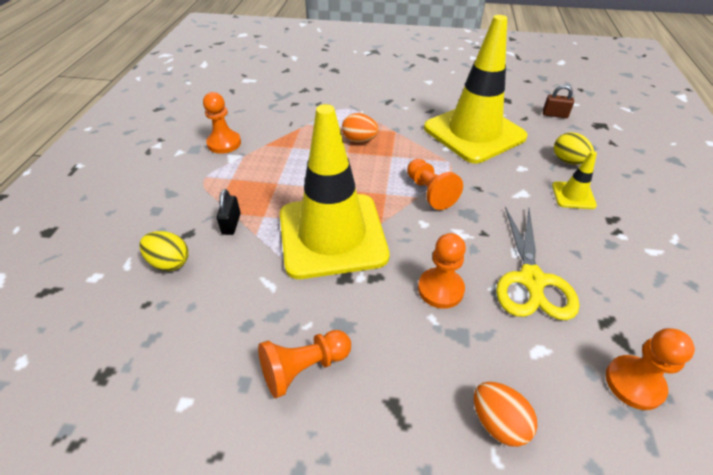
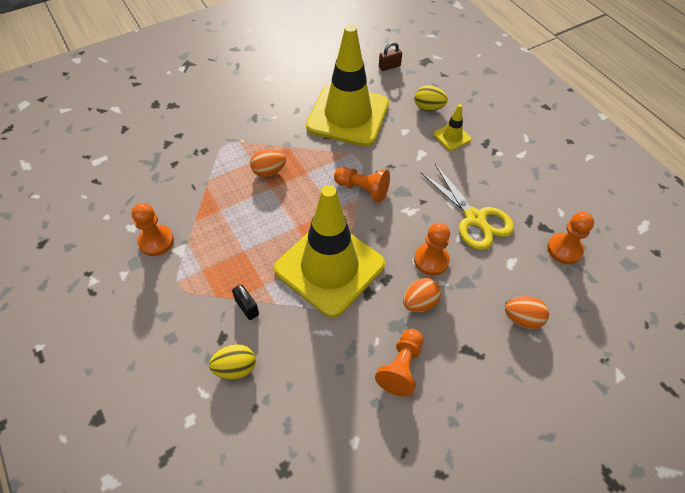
camera: 40 degrees left, 10 degrees up
(387, 320) = (419, 303): none -> orange egg

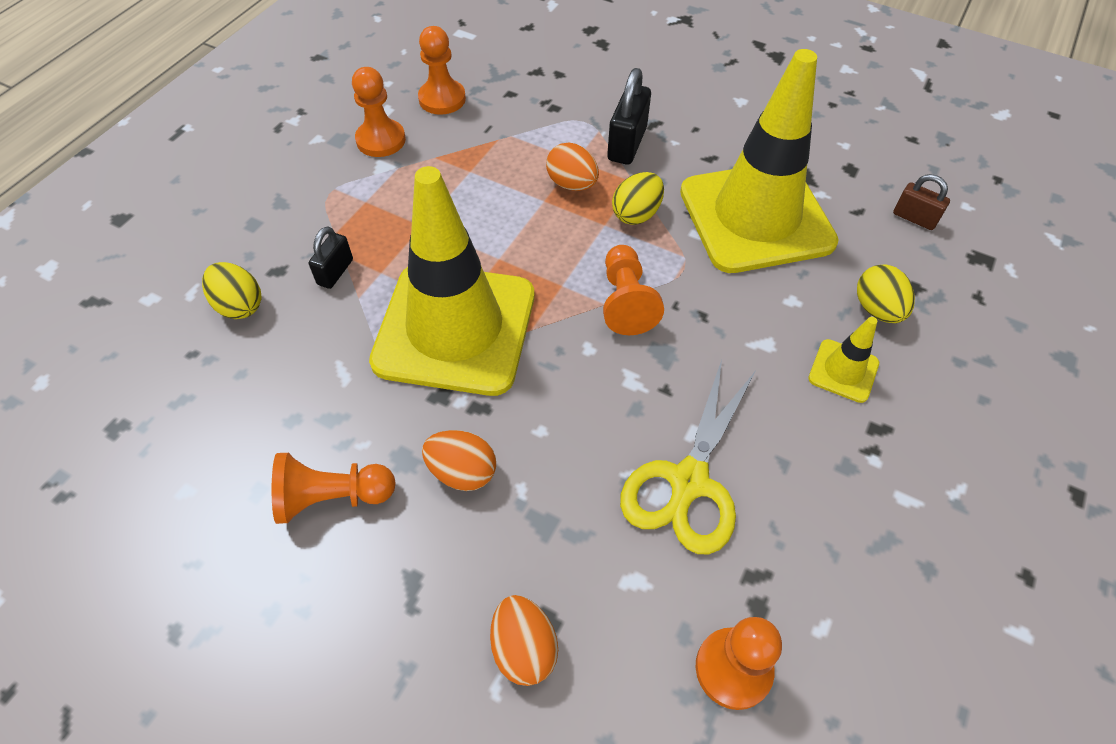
camera: 60 degrees right, 0 degrees up
(259, 135) = (627, 144): none -> black padlock
(311, 157) = (636, 214): none -> yellow egg
(431, 260) = (555, 453): orange pawn -> orange pawn (442, 99)

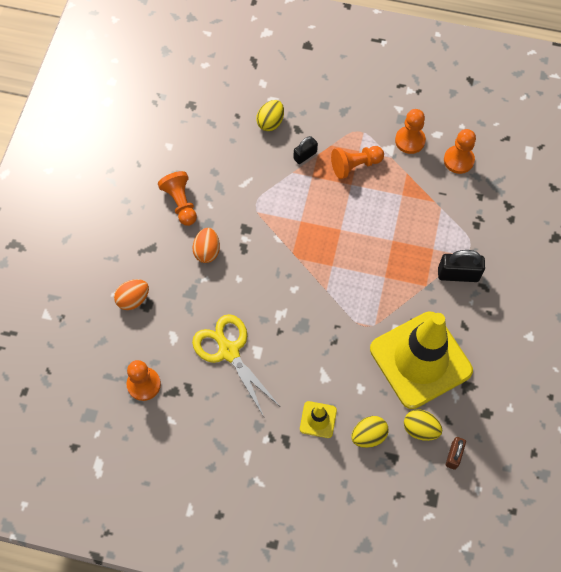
camera: 75 degrees right, 10 degrees up
(335, 272) = (305, 155): black padlock -> black padlock turned 45 degrees counterclockwise
(455, 328) = (287, 222): yellow traffic cone -> none
(572, 184) = (411, 252): orange egg -> none
(626, 301) = (331, 300): orange pawn -> orange pawn (355, 165)
(636, 214) = (399, 292): yellow egg -> yellow egg (420, 429)
(688, 482) = (229, 351): yellow scissors -> yellow scissors turned 45 degrees clockwise

